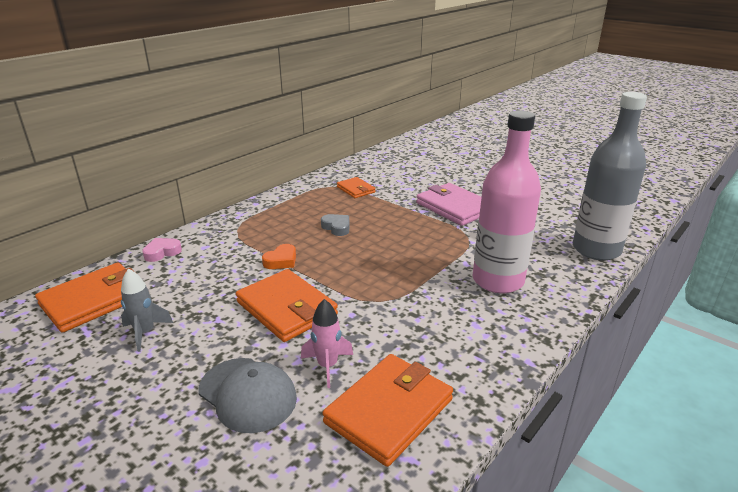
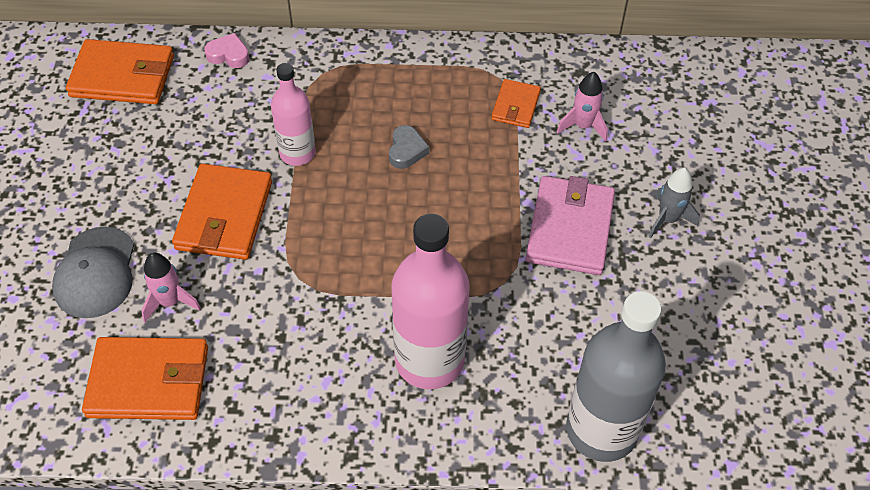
camera: 50 degrees right, 25 degrees up
(145, 333) = (112, 147): grey rocket -> grey rocket (667, 219)
(281, 261) = (297, 153): orange heart -> pink bottle
(395, 180) = (583, 126): none -> pink rocket

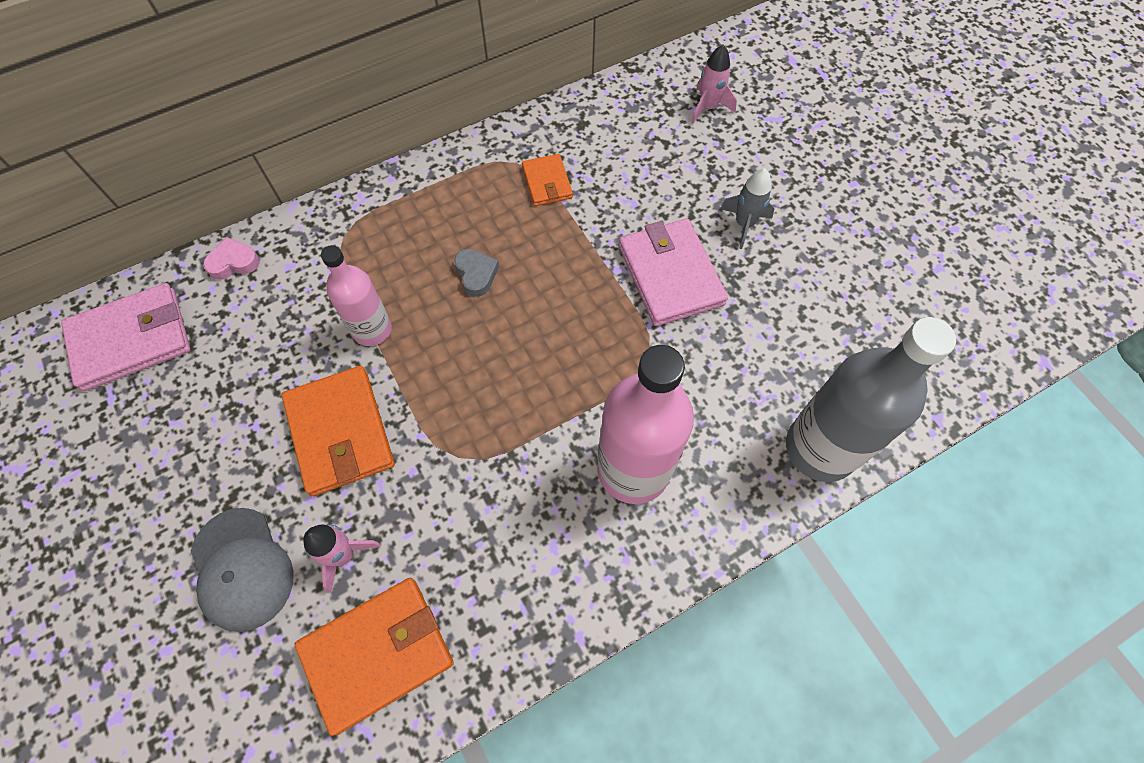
camera: 30 degrees left, 10 degrees up
(123, 76) = (131, 339): orange wallet -> pink wallet
(583, 126) = (618, 173): pink rocket -> pink rocket (708, 108)

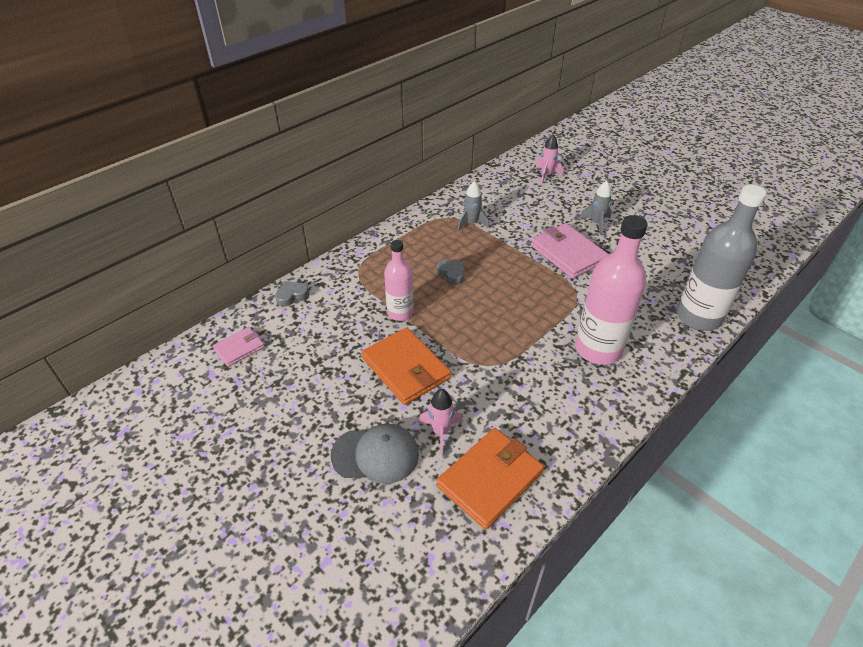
camera: 15 degrees left, 20 degrees down
(131, 339) = (239, 348): pink wallet -> pink wallet, size x0.56
(234, 262) = (292, 296): pink heart -> grey heart
(242, 569) = (375, 455): grey cap -> grey cap turned 45 degrees counterclockwise
(547, 182) = (471, 223): orange wallet -> grey rocket

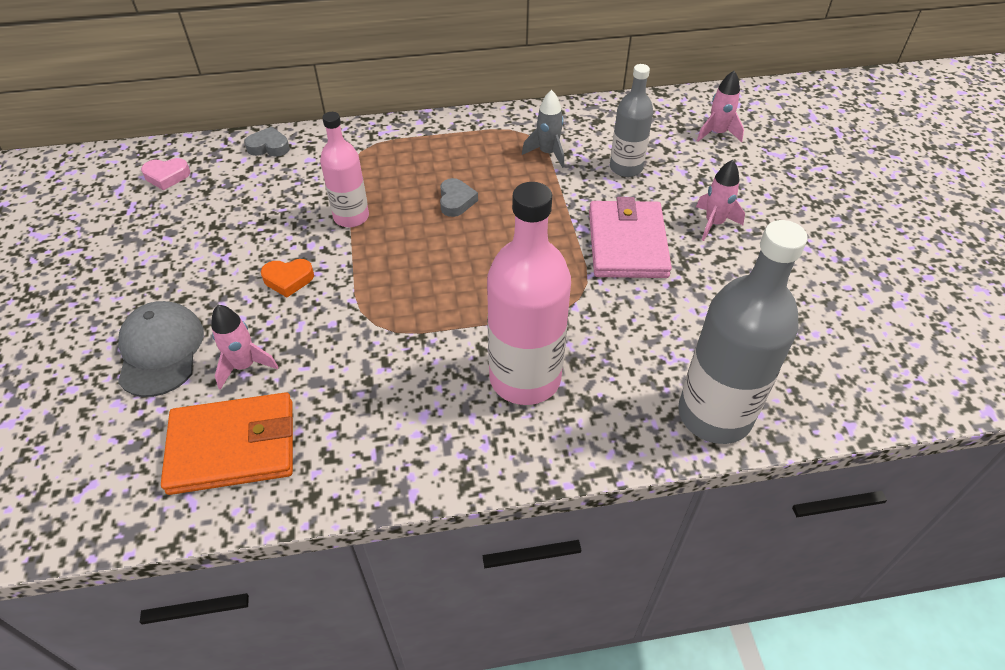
camera: 35 degrees right, 5 degrees up
(239, 348) = (167, 176): pink wallet -> pink heart
(375, 455) = (160, 351): grey cap -> grey cap turned 135 degrees counterclockwise
(406, 368) = (288, 280): orange wallet -> orange heart
(522, 213) = (626, 168): none -> grey bottle
(596, 223) = (714, 223): grey rocket -> pink rocket

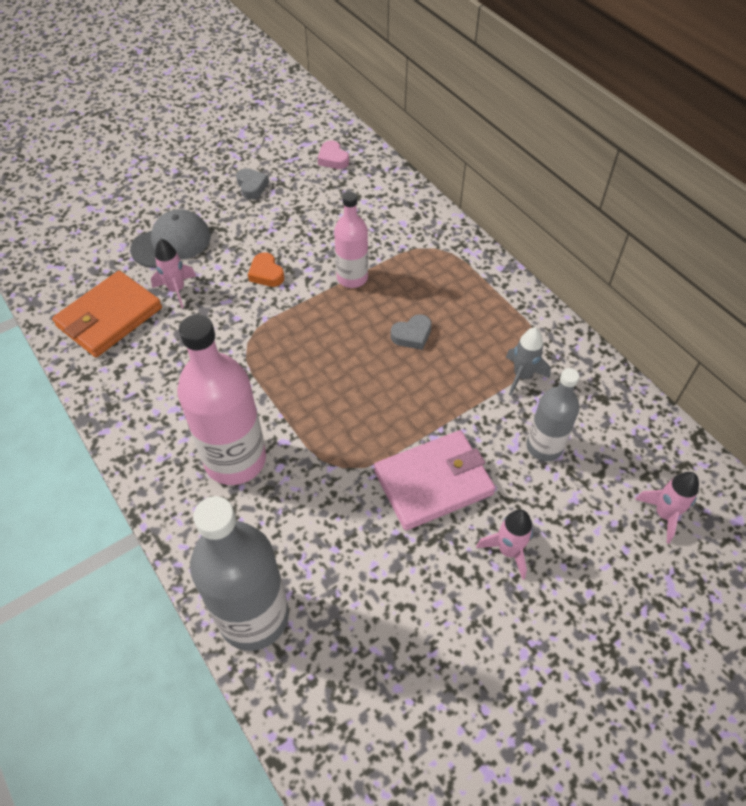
camera: 65 degrees right, 5 degrees up
(233, 446) = (109, 317): orange wallet -> orange wallet turned 75 degrees clockwise
(269, 147) = (401, 194): grey heart -> grey heart (252, 186)

